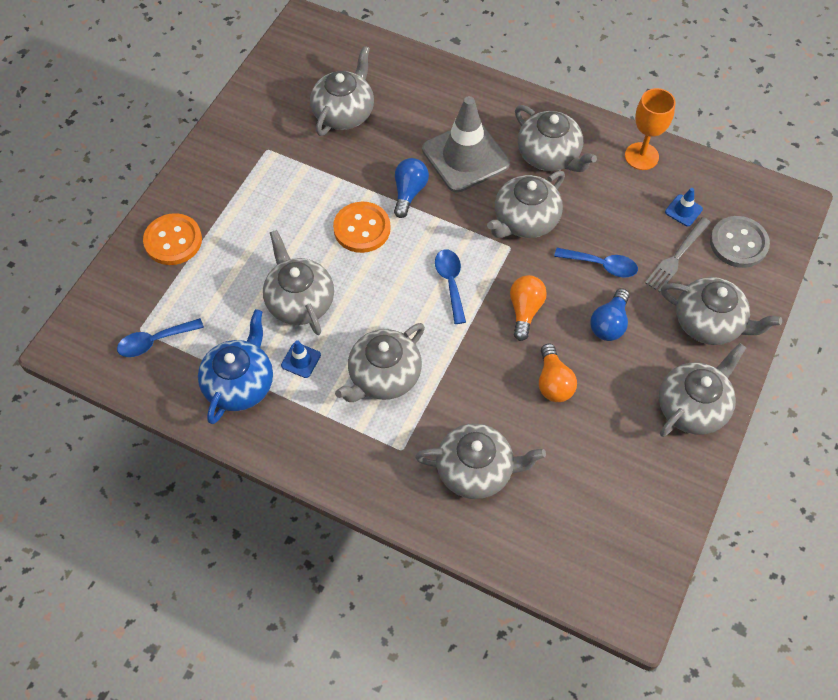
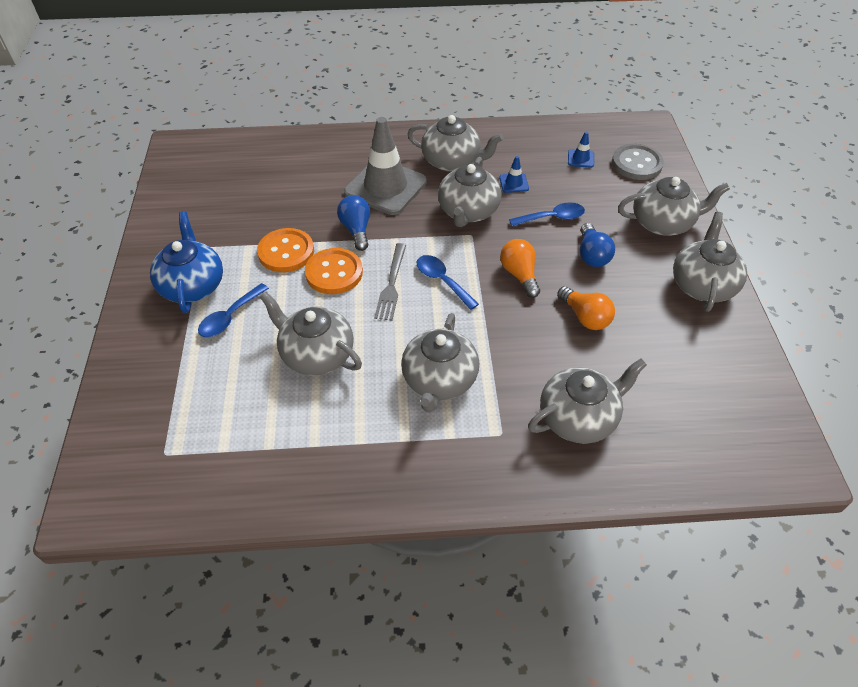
camera: 30 degrees left, 10 degrees down
(155, 341) = (188, 457): blue spoon -> blue spoon (230, 317)
(173, 241) = (153, 358): orange button -> orange button (286, 252)
(240, 384) = (305, 453): blue teapot -> blue teapot (193, 285)
(301, 360) = (352, 403): blue traffic cone -> blue traffic cone (514, 183)
(344, 113) = (257, 195): grey teapot -> none
(641, 156) = (521, 136): orange goblet -> none
(676, 257) = (602, 190): grey fork -> grey fork (391, 285)

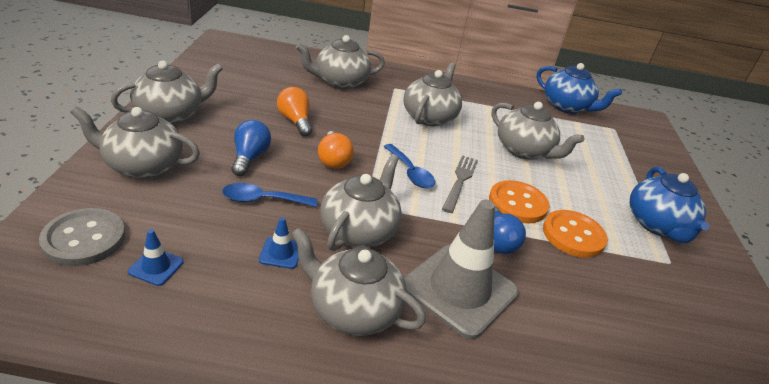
camera: 175 degrees left, 15 degrees down
(227, 490) = (566, 107): none -> blue teapot
(230, 317) = (607, 191): blue spoon -> none
(702, 285) = (170, 114): grey teapot -> grey teapot turned 150 degrees counterclockwise

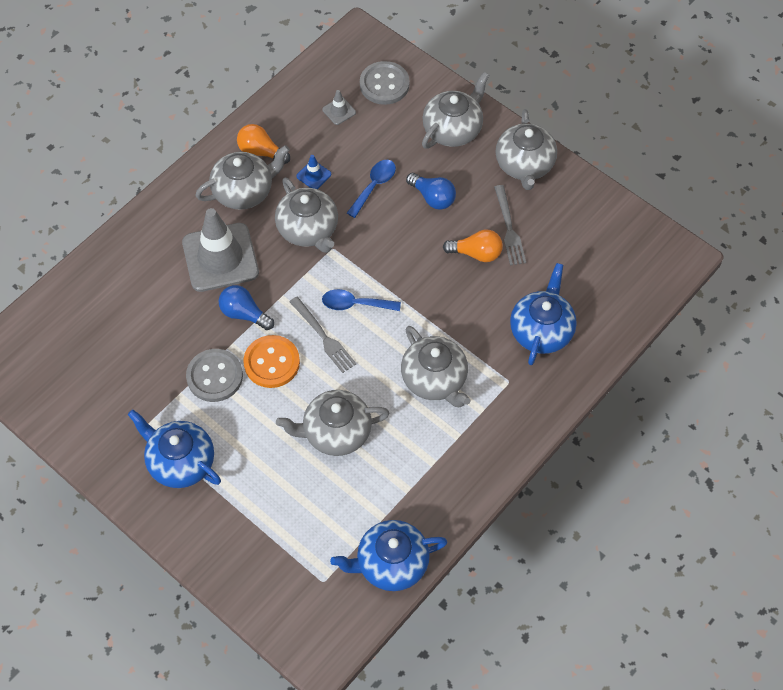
camera: 130 degrees right, 25 degrees up
(156, 267) = (339, 111): blue traffic cone -> grey traffic cone
(255, 110) = (509, 229): none -> grey fork
(333, 160) = (401, 255): orange light bulb -> orange light bulb (261, 152)
(340, 82) = (541, 331): grey teapot -> blue teapot
(573, 235) = (214, 376): orange button -> grey button

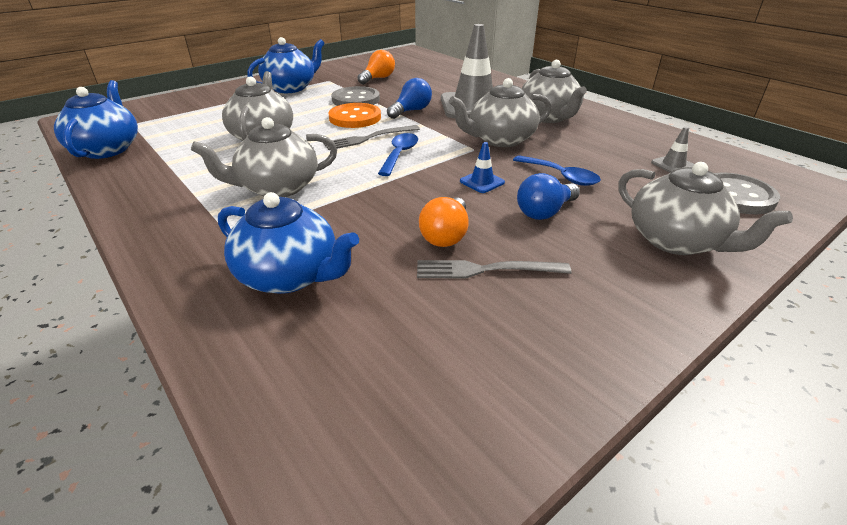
camera: 100 degrees right, 25 degrees down
(261, 152) = (599, 126): orange light bulb -> orange light bulb (378, 78)
(313, 175) = (572, 146): blue traffic cone -> blue traffic cone (482, 182)
(524, 165) = (621, 305): grey teapot -> none

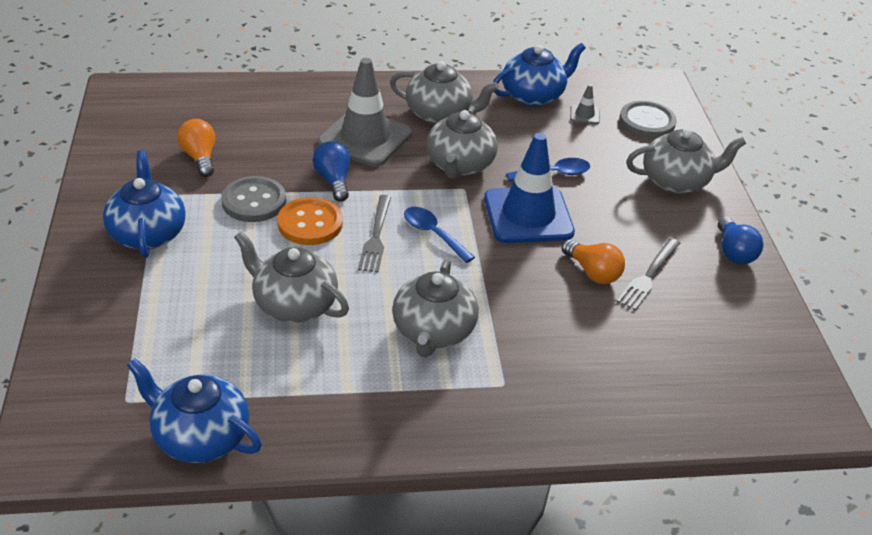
camera: 60 degrees left, 5 degrees up
(289, 276) = (587, 370): blue teapot -> blue teapot (533, 96)
(482, 182) = (528, 215): blue traffic cone -> blue traffic cone, size x2.43
(545, 212) = (599, 211): blue light bulb -> blue light bulb (734, 252)

